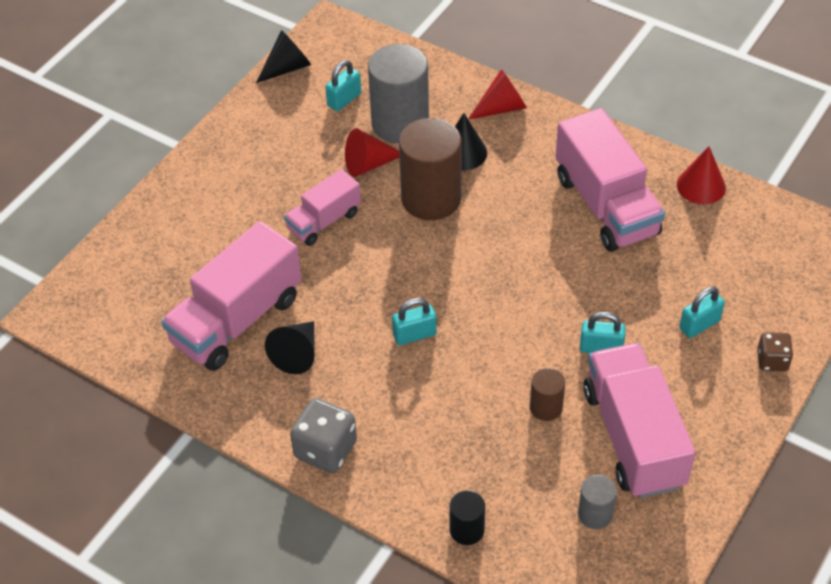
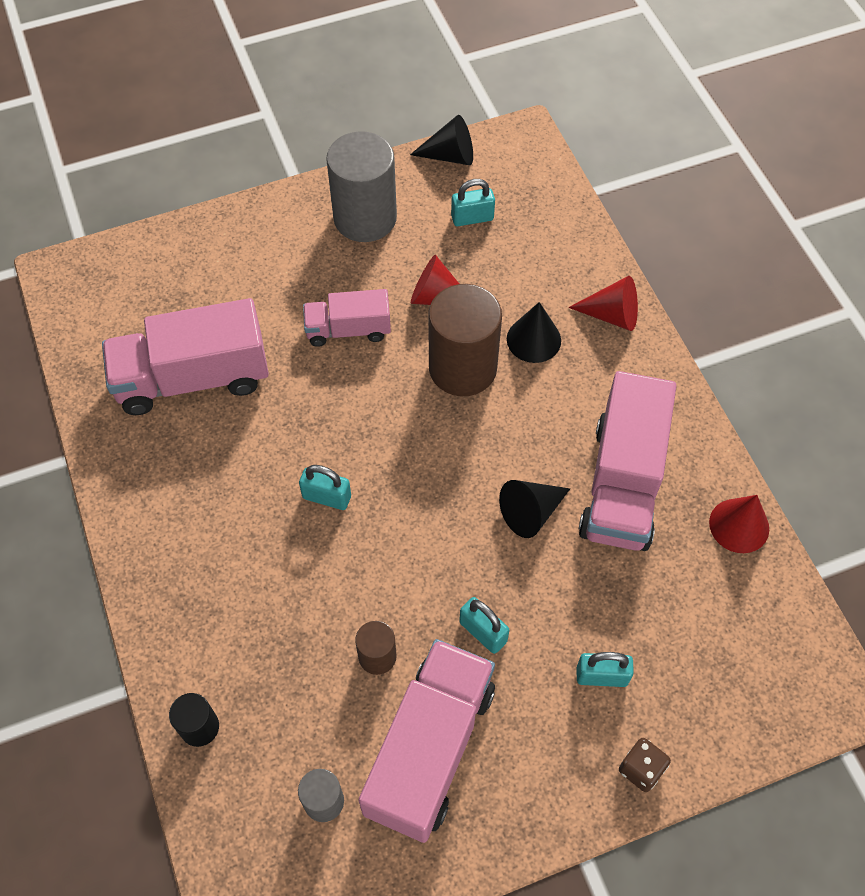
camera: 35 degrees right, 10 degrees up
(297, 354) = (212, 445): black cone -> black cone (531, 512)
(325, 449) = (154, 556): grey dice -> none
(400, 123) = (501, 273): grey cylinder -> grey cylinder (365, 218)

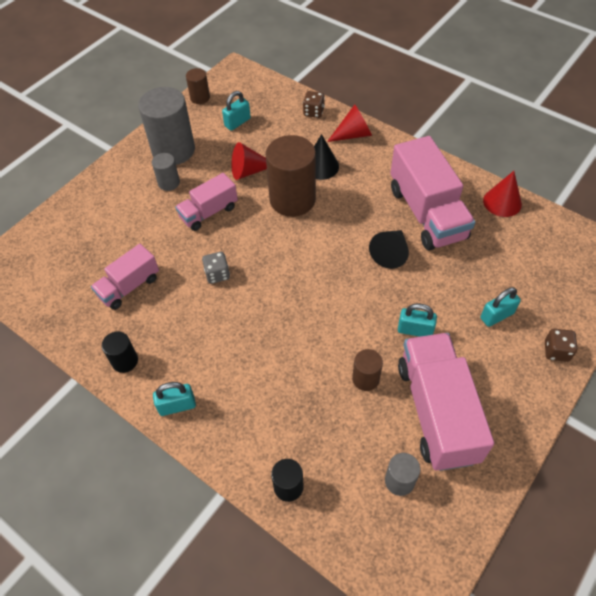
camera: 30 degrees left, 5 degrees down
(129, 469) = (125, 361): none -> black cylinder
(193, 378) = (129, 286): pink truck -> pink truck, size x0.57
(301, 419) = (217, 274): none -> grey dice
(326, 497) = (266, 308): turquoise padlock -> turquoise padlock (177, 406)
(329, 262) = (169, 183): none -> grey cylinder
(450, 156) = (200, 97): black cone -> brown cylinder
(583, 253) = (313, 112): none -> brown dice

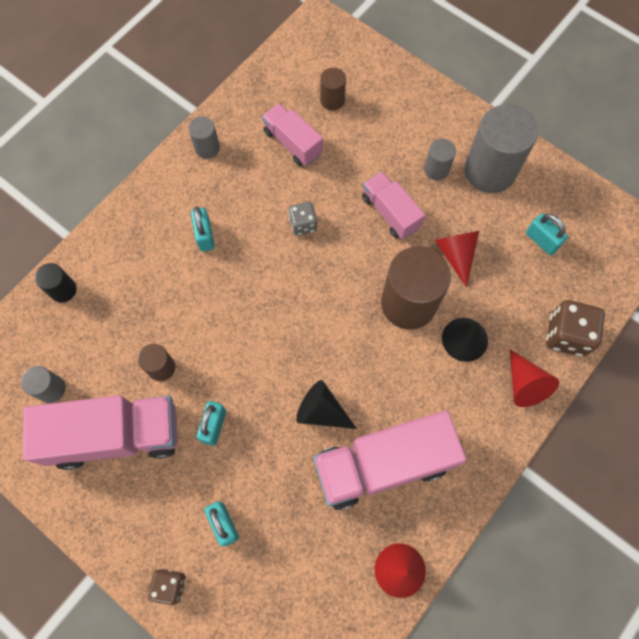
camera: 90 degrees right, 15 degrees up
(125, 361) = (207, 148): black cylinder -> grey cylinder
(177, 406) = (155, 195): turquoise padlock -> turquoise padlock (205, 235)
(200, 97) = (586, 195): brown cylinder -> brown cylinder (332, 100)
(313, 112) = (566, 335): brown dice -> brown dice, size x1.64

